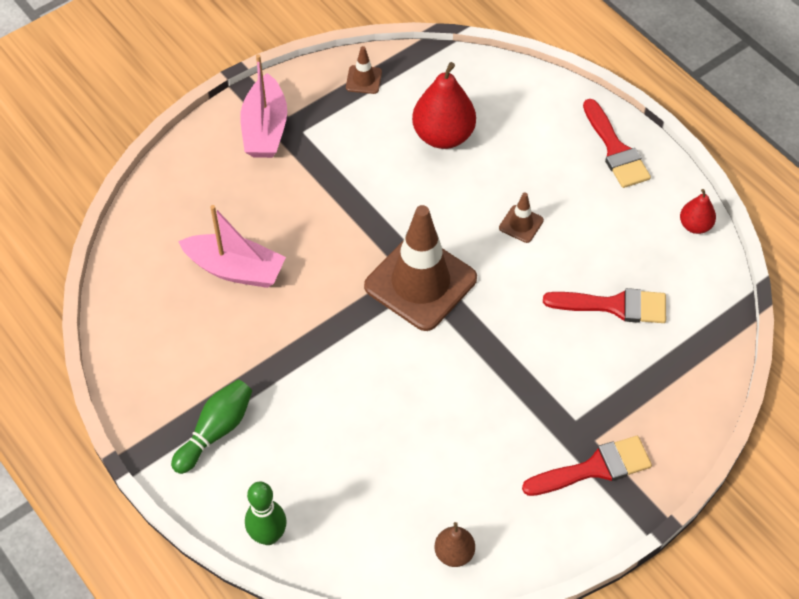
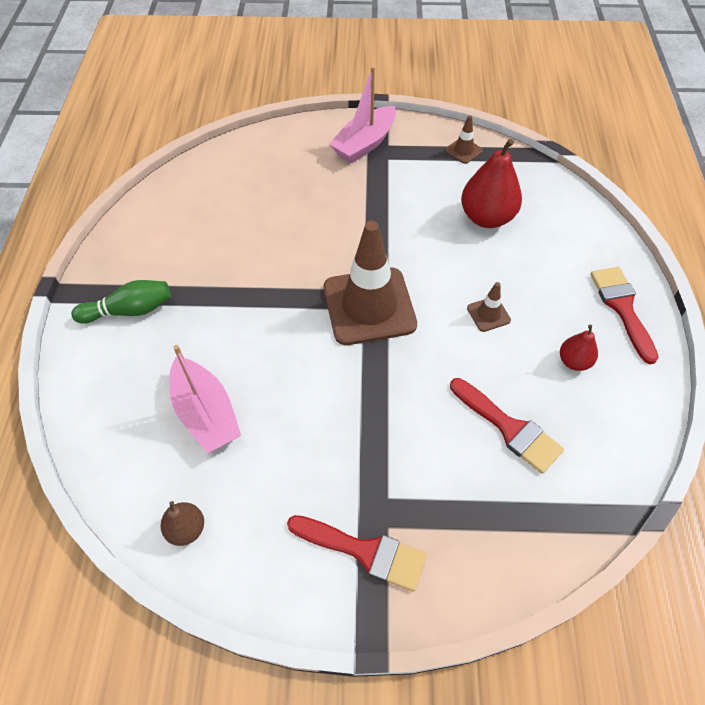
camera: 40 degrees right, 0 degrees up
(235, 269) = (254, 217): pink boat -> pink boat (206, 413)
(268, 536) = (82, 407): green bowling pin -> none
(615, 150) = (622, 308): red brush -> red brush turned 150 degrees clockwise
(695, 225) = (644, 411): red pear -> red pear (574, 361)

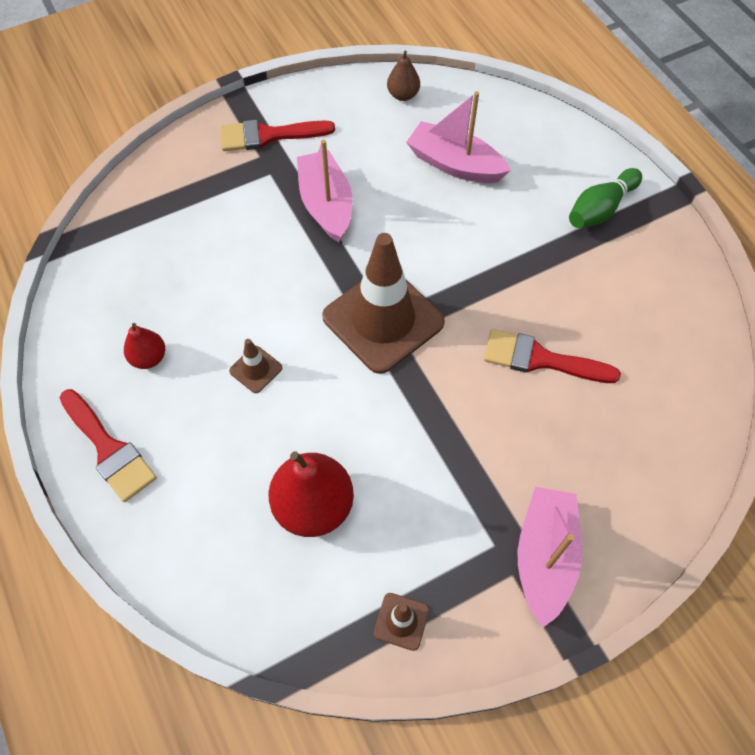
camera: 150 degrees right, 5 degrees up
(353, 431) = (326, 205): none -> pink boat
(509, 428) = (192, 266): red brush -> red brush (540, 359)

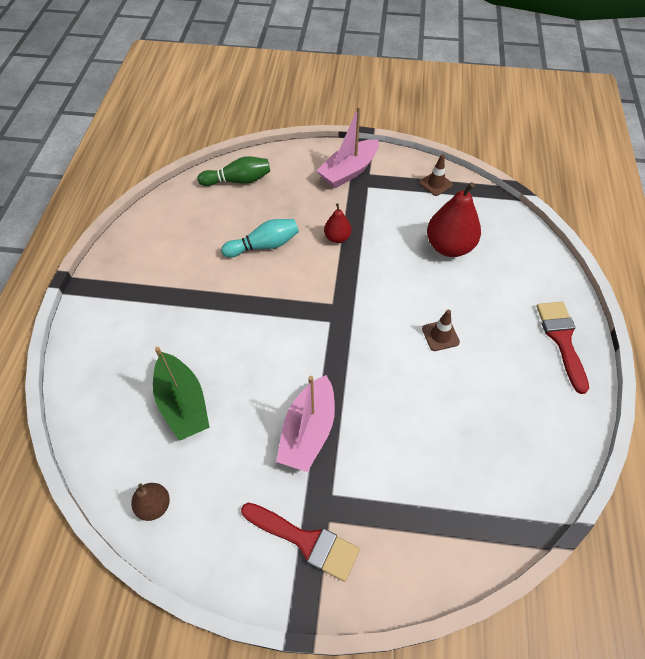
camera: 145 degrees left, 5 degrees down
(149, 358) = (512, 385): red pear -> red pear (337, 238)
(383, 319) = (335, 319): brown traffic cone -> none
(454, 164) = (183, 404): pink boat -> green boat
(540, 359) = (264, 246): red brush -> turquoise bowling pin
(600, 209) = (128, 306): green bowling pin -> green bowling pin (238, 180)

